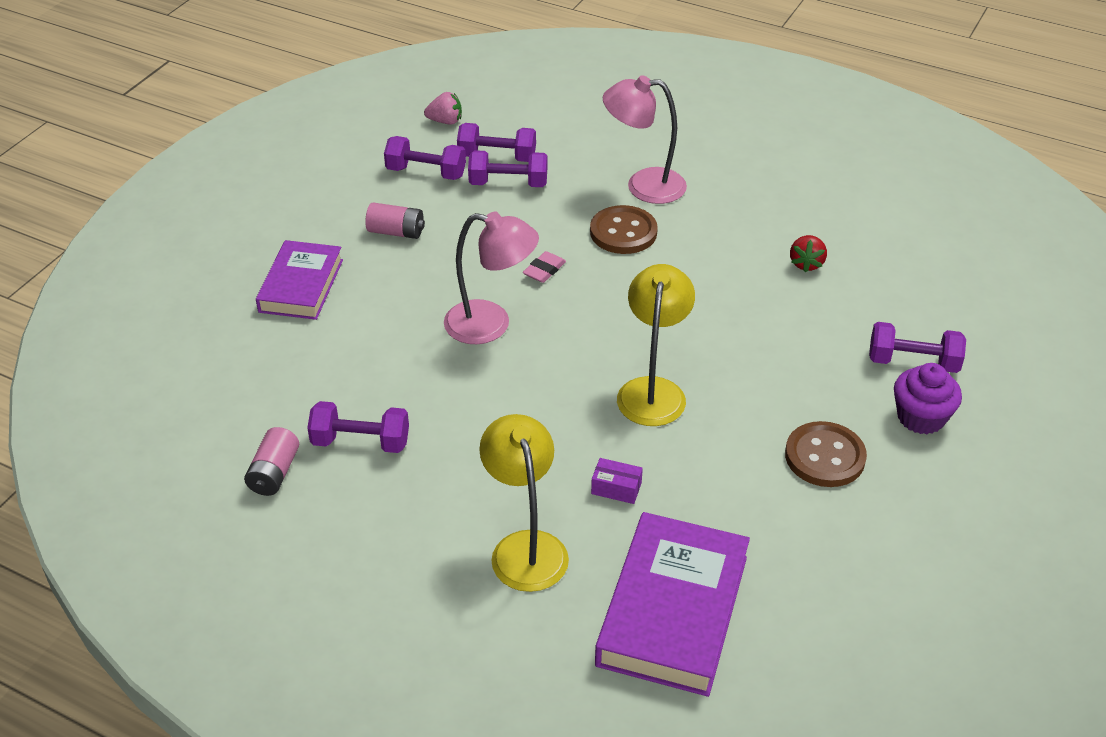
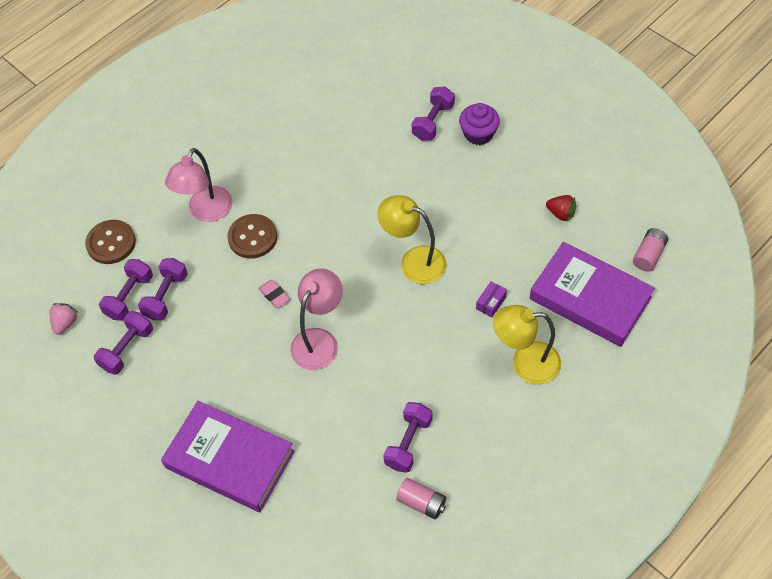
camera: 70 degrees left, 15 degrees up
(301, 286) = (230, 459): purple book -> purple book, size x1.51
(396, 232) = (192, 383): pink battery -> pink battery (648, 255)
(806, 264) = (326, 145): red strawberry -> red strawberry (561, 213)
(825, 457) = (495, 190): brown button -> brown button (111, 243)

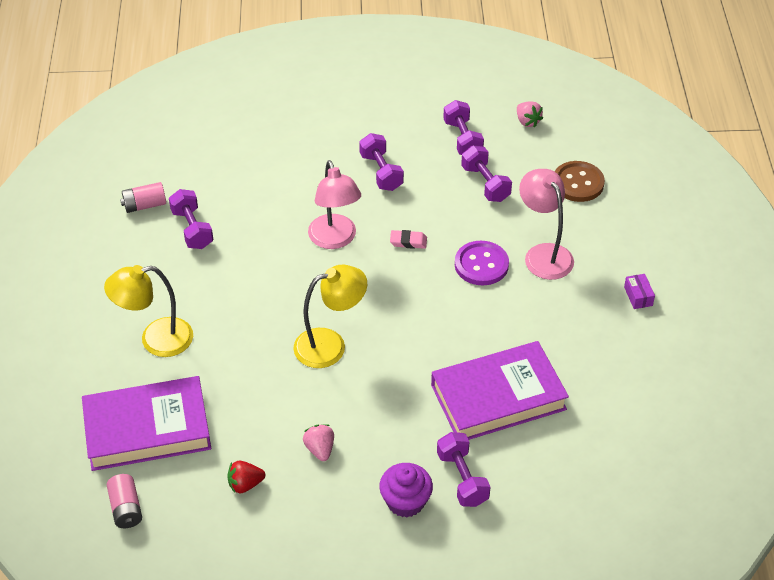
camera: 130 degrees right, 10 degrees down
(129, 296) = (510, 165): purple dumbbell -> purple dumbbell (381, 172)
(230, 459) = (305, 137): purple book -> purple book (498, 397)
(252, 237) = (481, 265): brown button -> purple button
(491, 303) = (230, 362): purple box -> purple box (638, 296)
(494, 200) = (320, 449): none -> pink strawberry
(525, 363) = (156, 340): yellow lamp -> yellow lamp turned 150 degrees counterclockwise

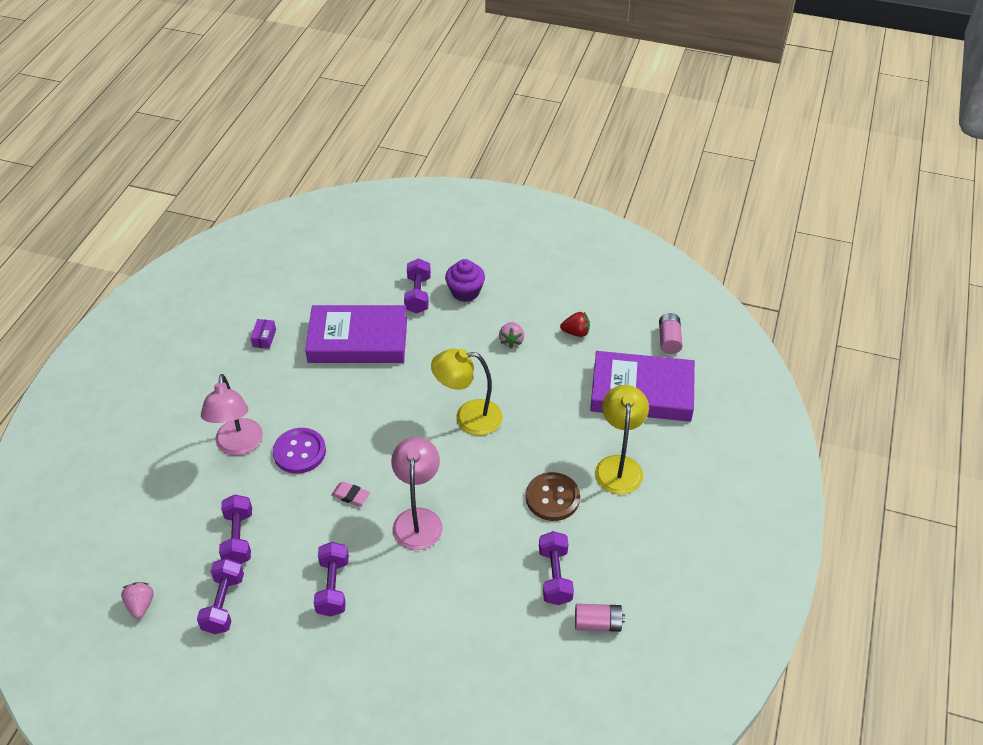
camera: 160 degrees left, 0 degrees up
(156, 340) = (618, 466): yellow lamp -> yellow lamp turned 90 degrees counterclockwise
(578, 183) = (151, 510): brown button -> brown button (552, 498)
(638, 296) = (191, 385): purple box -> purple box (264, 338)

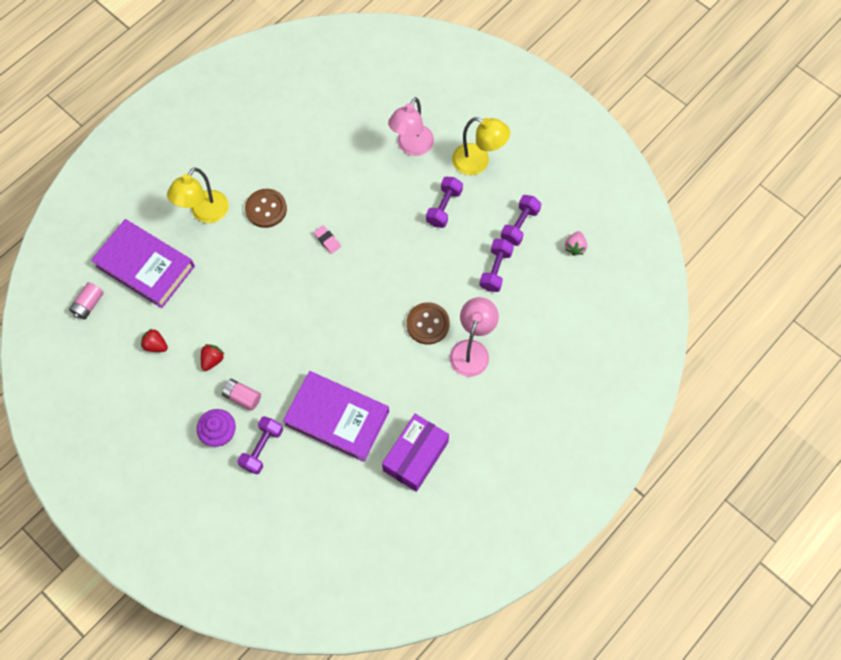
camera: 155 degrees left, 20 degrees up
(264, 338) = (415, 456): purple box -> purple box, size x2.43
(299, 452) = (427, 324): purple button -> brown button
(351, 495) = (404, 270): pink eraser -> pink eraser (327, 240)
(418, 519) = (366, 232): pink lamp -> pink lamp (411, 147)
(468, 417) = (287, 300): yellow lamp -> yellow lamp (478, 162)
(511, 341) = (213, 360): pink strawberry -> red strawberry
(555, 576) = (298, 155): purple dumbbell -> none
(598, 623) = (290, 116): pink battery -> pink battery (242, 397)

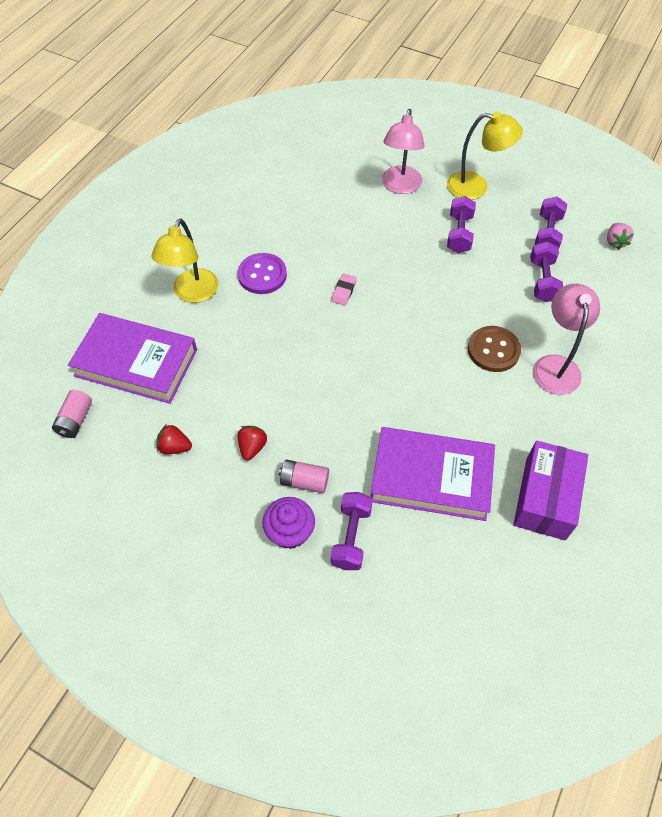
camera: 15 degrees left, 10 degrees down
(266, 209) = (262, 275): brown button -> purple button
(327, 240) = (344, 291): pink eraser -> pink eraser turned 75 degrees clockwise

